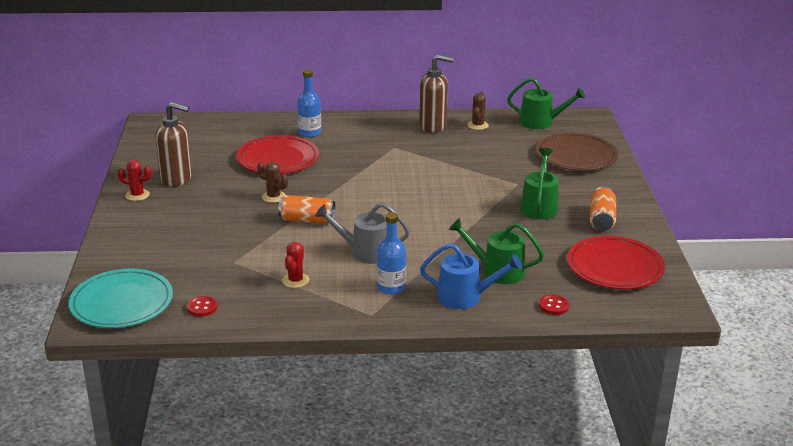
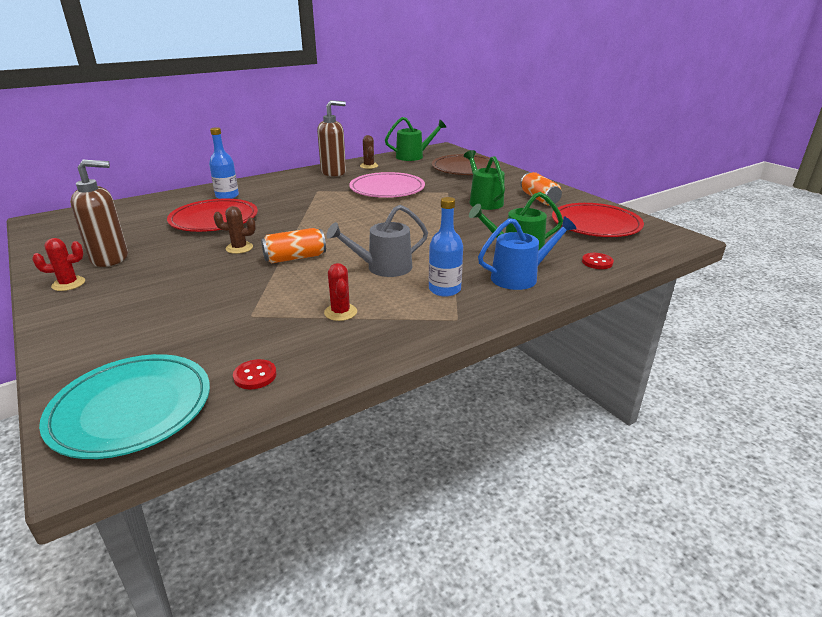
camera: 30 degrees left, 0 degrees up
(462, 163) = (387, 189): none -> pink plate

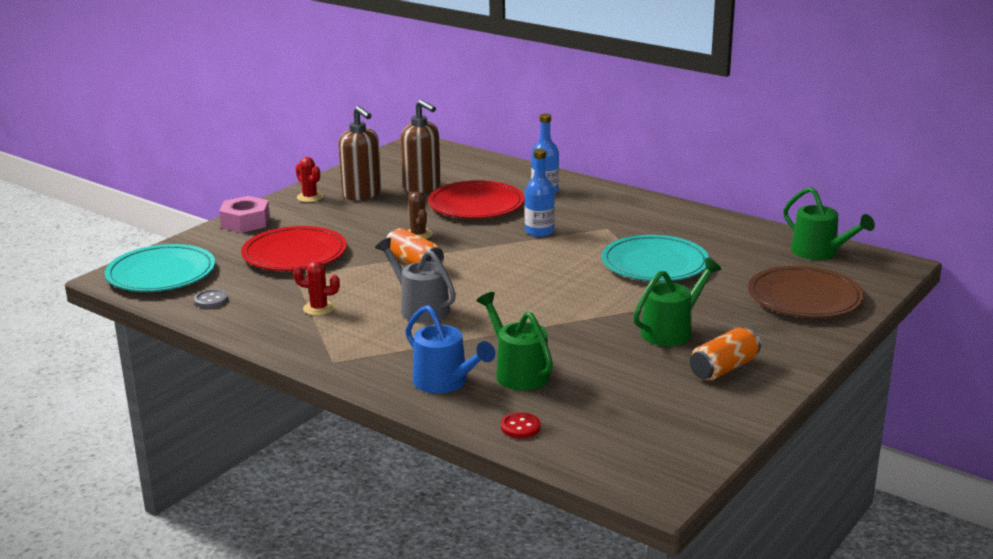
camera: 70 degrees right, 5 degrees down
(69, 329) = (245, 222): none -> pink nut
(255, 376) = (211, 300): red button -> grey button
(334, 172) = (683, 221): brown soap dispenser -> brown soap dispenser (422, 187)
(340, 312) = (319, 308): red cactus -> red cactus turned 45 degrees clockwise
(369, 166) = (736, 234): brown cactus -> none
(387, 189) = (654, 264): pink plate -> turquoise plate
(444, 289) = (390, 346): blue bottle -> blue bottle (539, 231)
(595, 224) = (655, 419): red plate -> red plate (294, 254)

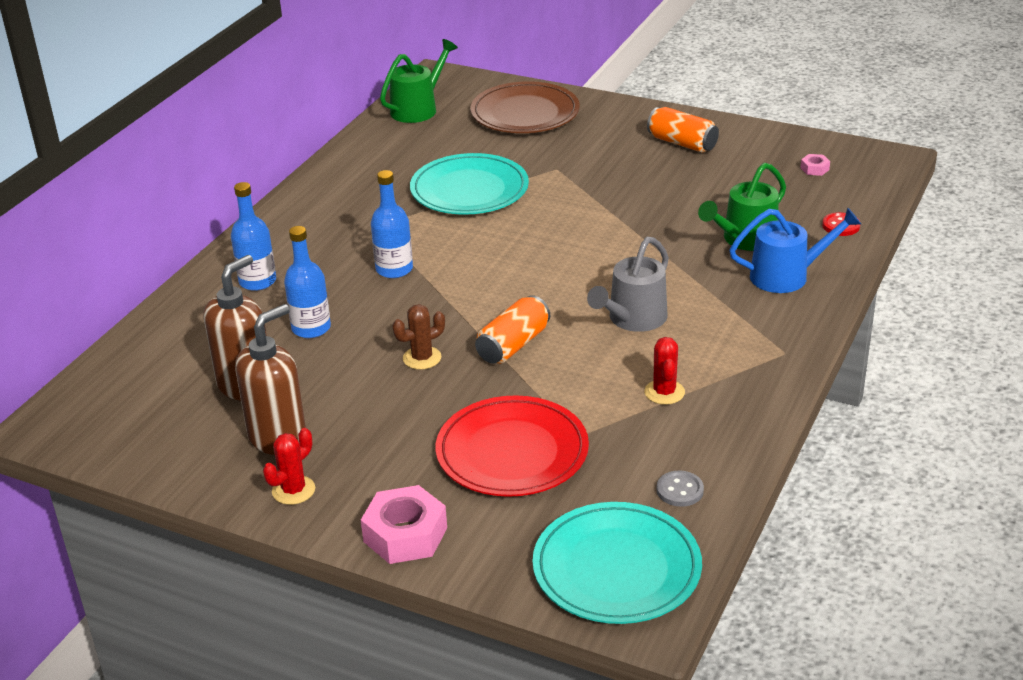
camera: 100 degrees left, 10 degrees up
(445, 382) = (787, 276): blue watering can -> blue watering can turned 45 degrees clockwise
(476, 205) = (311, 328): red plate -> blue bottle
(646, 435) = (814, 169): none -> pink nut
(671, 331) = (621, 171): green watering can -> none

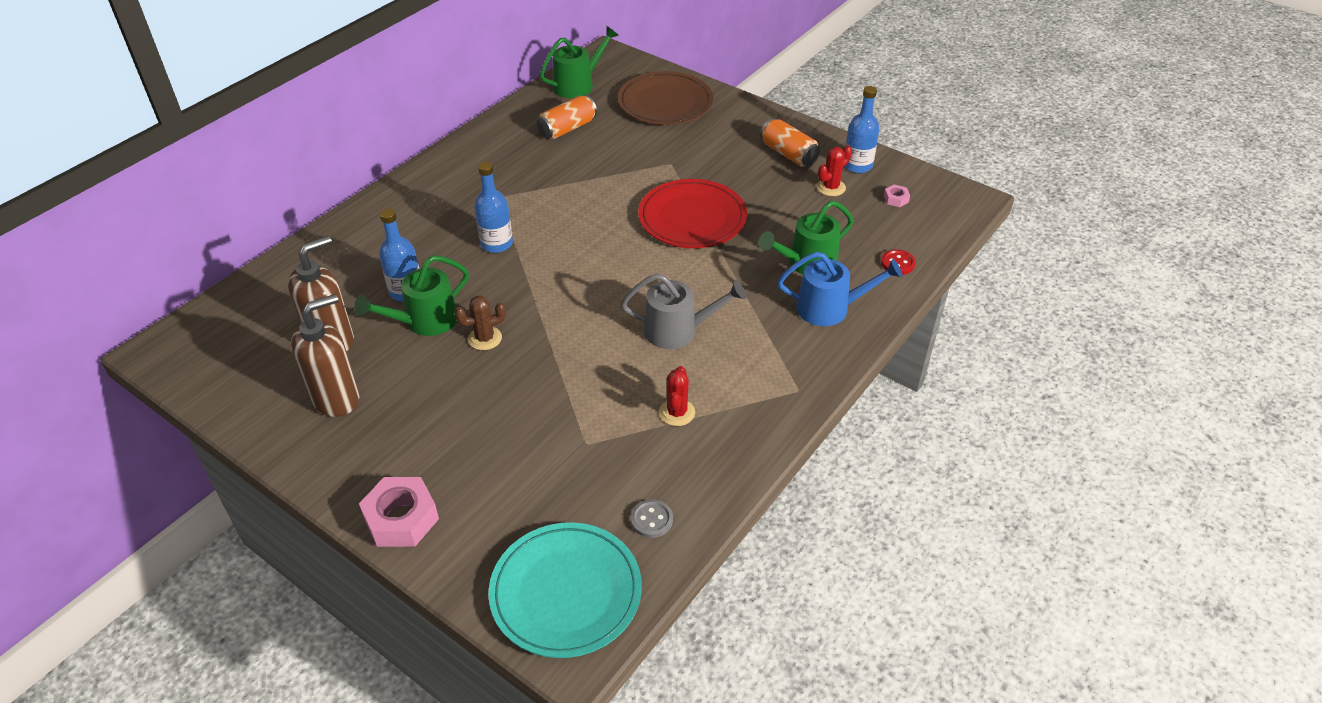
camera: 10 degrees right, 10 degrees up
(257, 281) = (381, 236): blue bottle -> blue bottle (857, 165)
(293, 490) = (328, 454): red cactus -> red cactus (831, 187)
(346, 352) = (425, 321): none -> green watering can
(469, 190) = (589, 173): turquoise plate -> none
(512, 452) = (523, 450): red plate -> red plate (692, 218)
(513, 345) = (566, 339): orange can -> orange can (567, 128)
(633, 319) = (678, 330): grey watering can -> grey watering can turned 135 degrees counterclockwise

